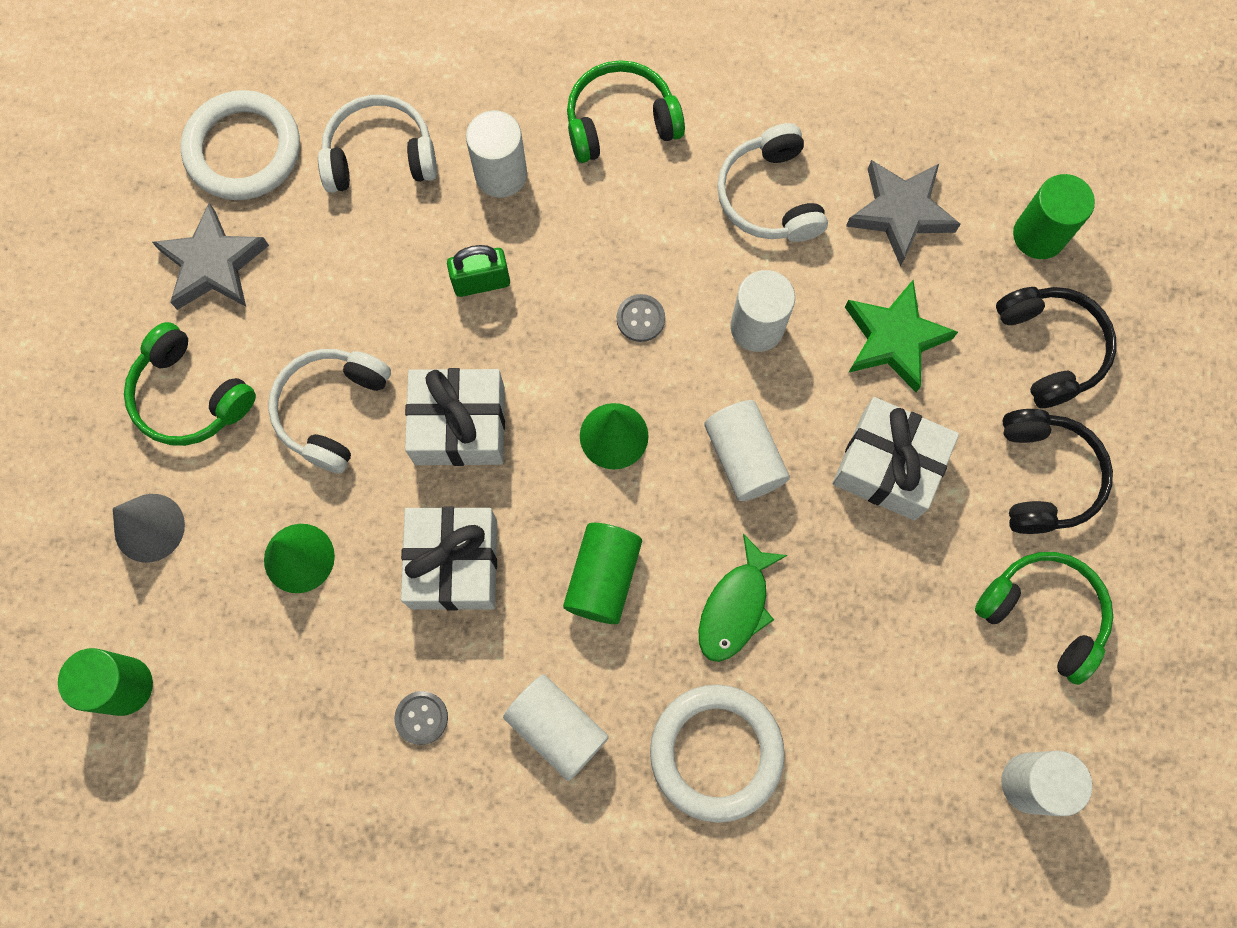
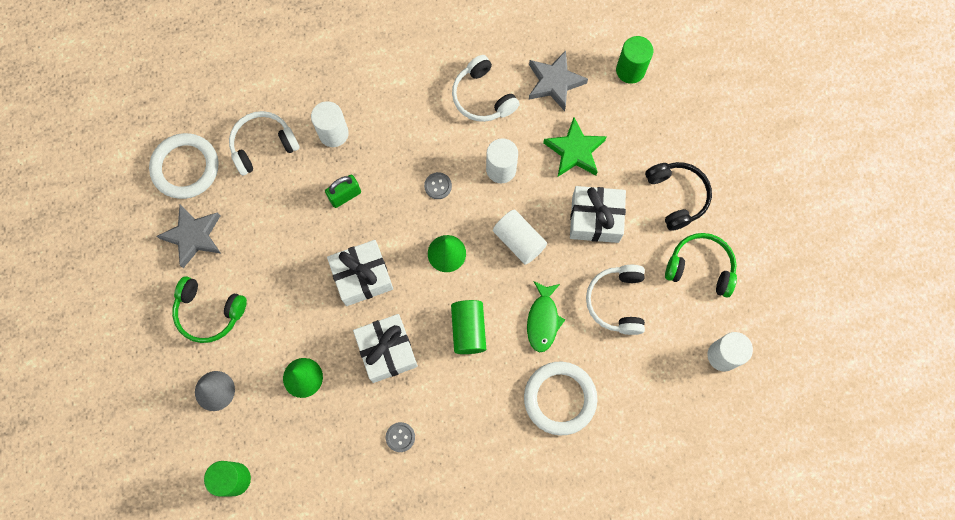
camera: 20 degrees left, 0 degrees up
(332, 410) = (290, 293): white headphones -> white headphones (617, 301)
(557, 728) = (473, 416): white cylinder -> none
(620, 122) = (388, 83): green headphones -> none
(1050, 349) = (656, 128): black headphones -> none

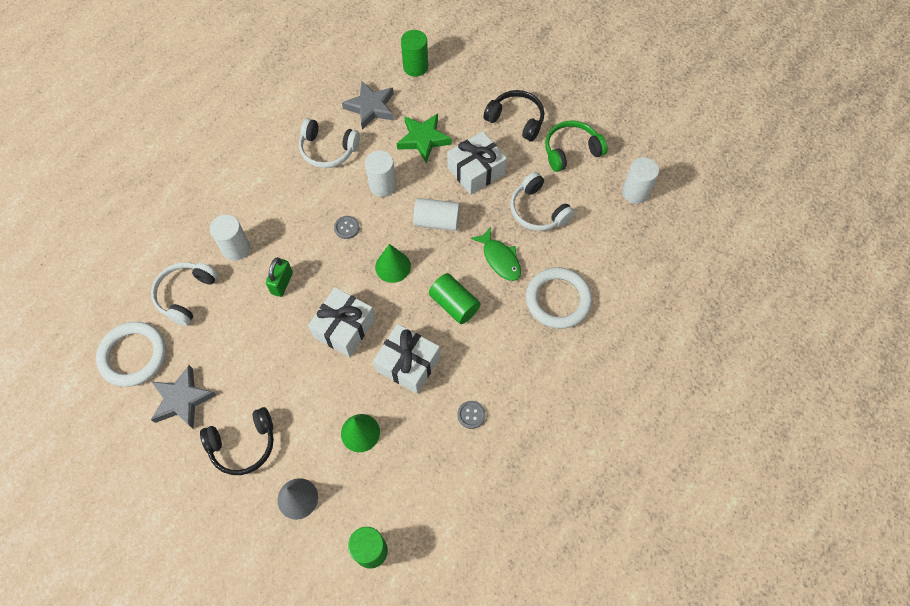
camera: 40 degrees left, 10 degrees down
(209, 312) = (243, 444): green headphones -> black headphones

